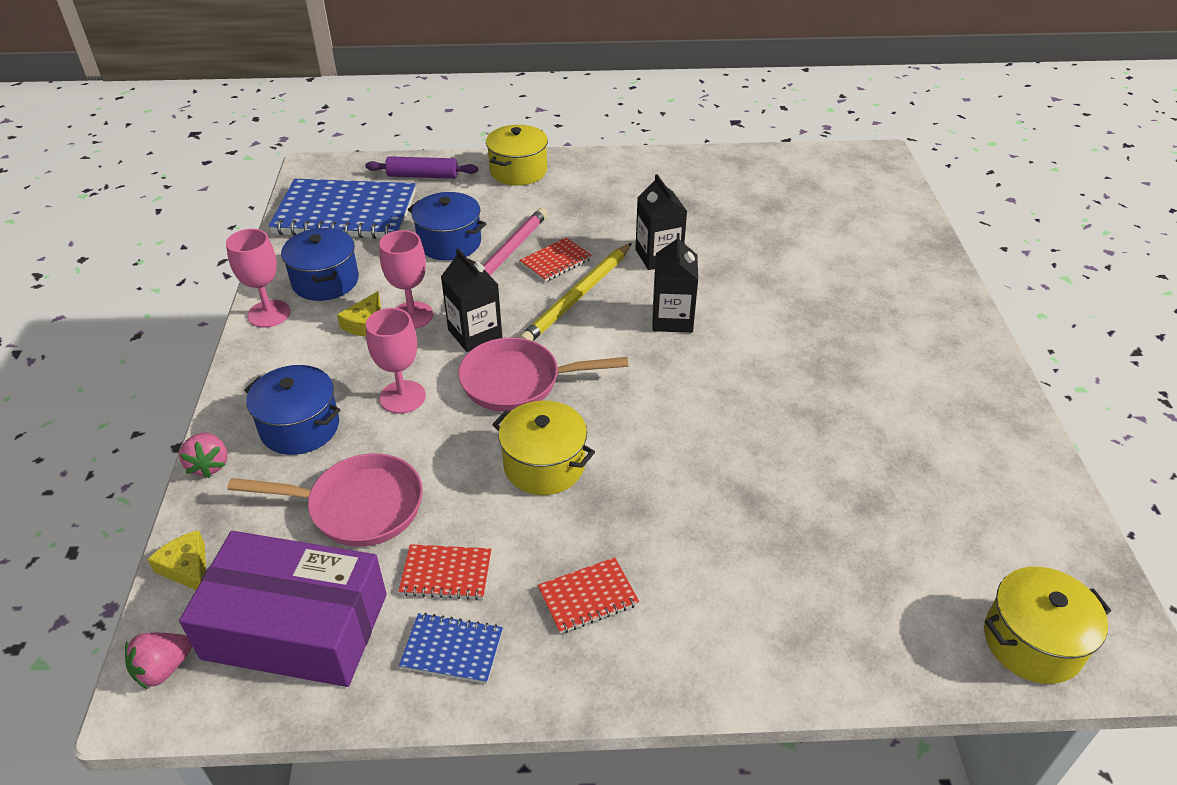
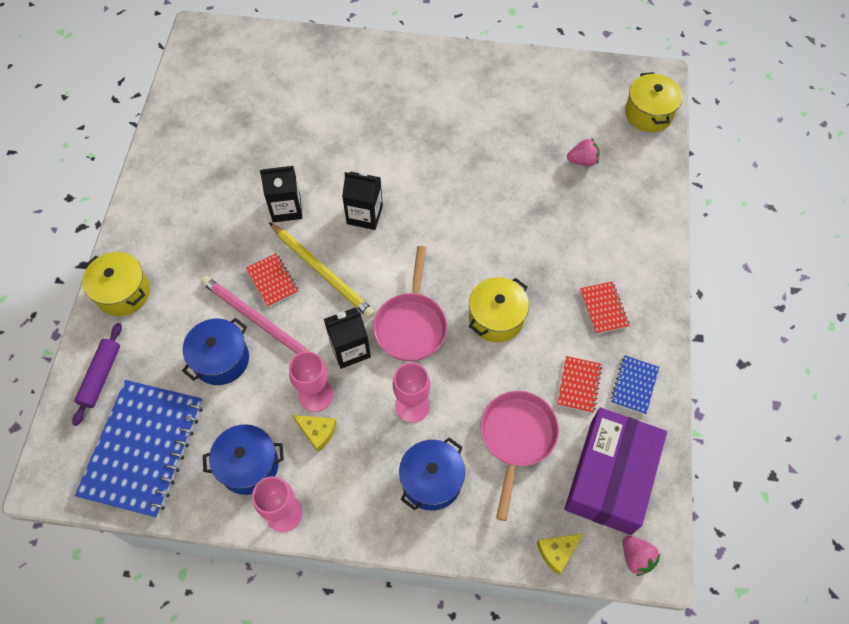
camera: 80 degrees left, 20 degrees up
(209, 465) = (461, 547): pink strawberry -> pink strawberry (582, 161)

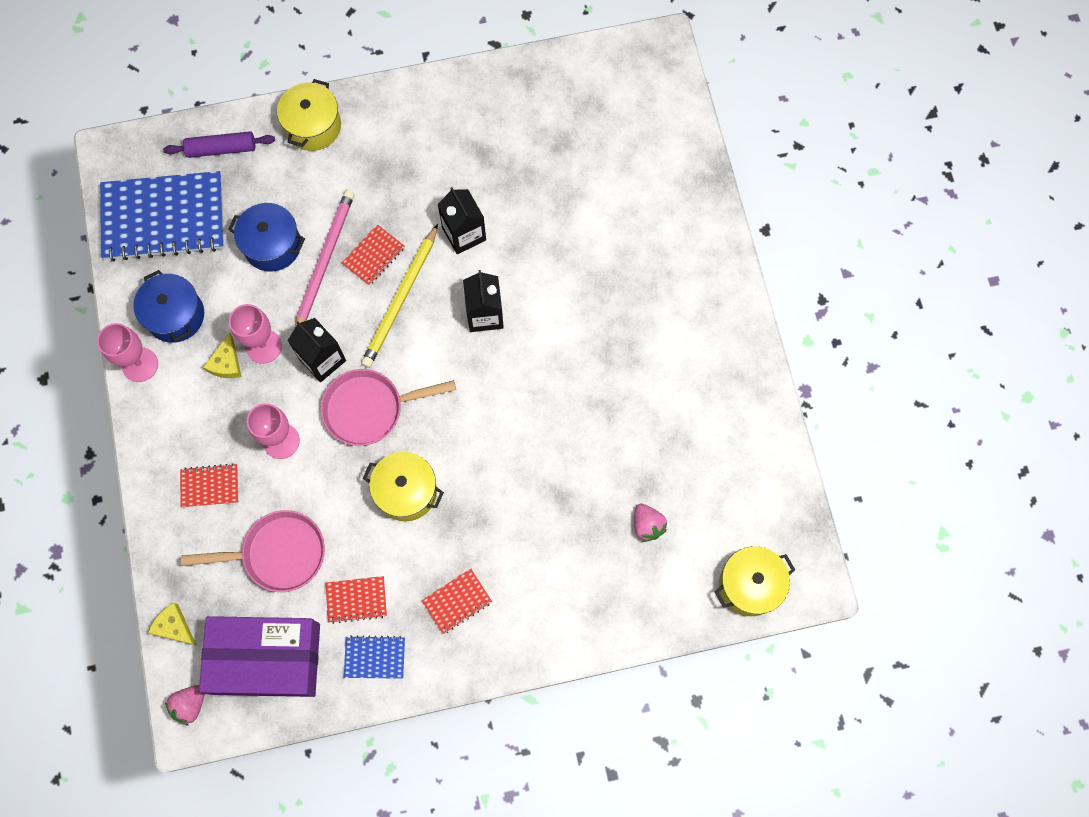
camera: 70 degrees right, 10 degrees up
(431, 480) = (210, 486): blue pot -> red notebook

